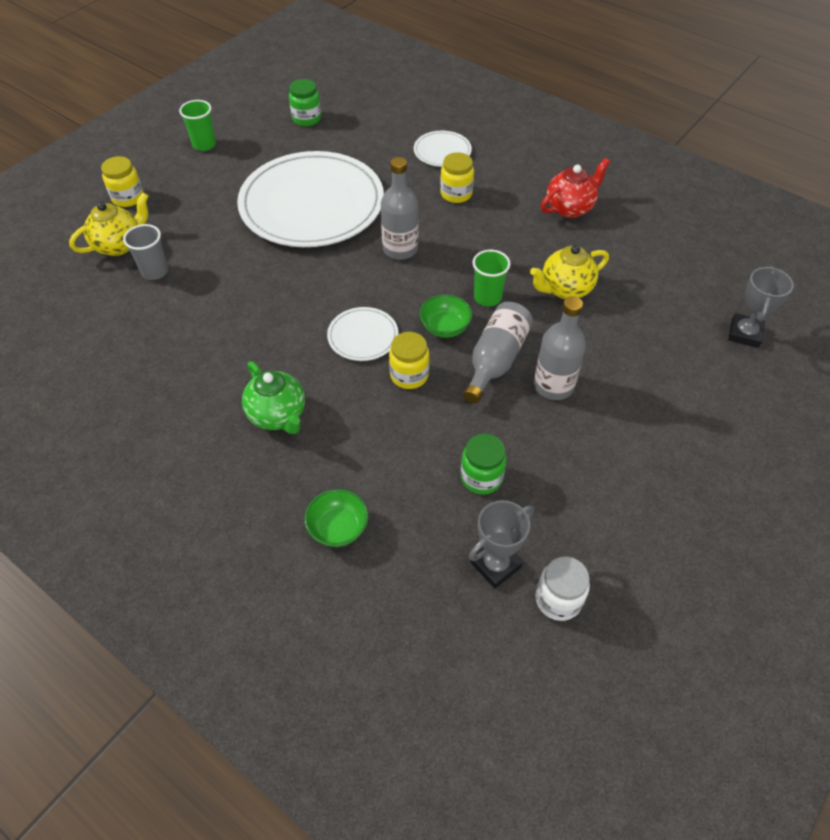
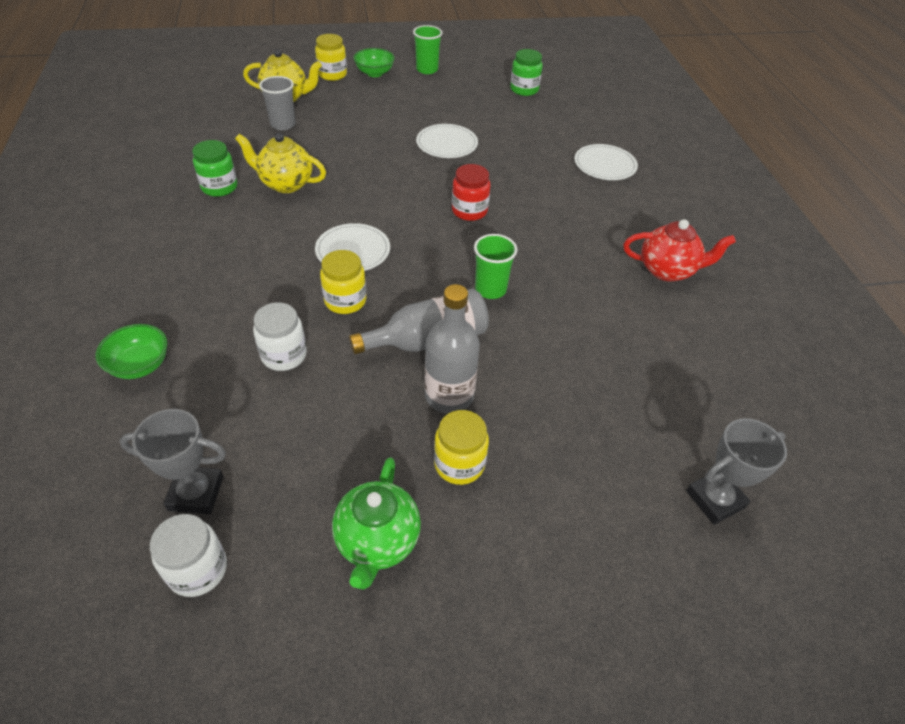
camera: 40 degrees right, 5 degrees down
(278, 415) = (219, 260): green teapot -> green teapot (377, 541)
(312, 204) = (447, 144): white plate -> white plate, size x0.43
(400, 249) = (469, 211): grey bottle -> red jar
(423, 442) = (284, 355): none -> white jar
(445, 327) = (423, 287): green bowl -> green bowl (374, 73)
(456, 194) = (573, 200): yellow jar -> yellow jar (459, 464)
(481, 477) = (286, 417): green jar -> green jar (219, 187)
(565, 289) = (570, 329): yellow teapot -> yellow teapot (285, 184)

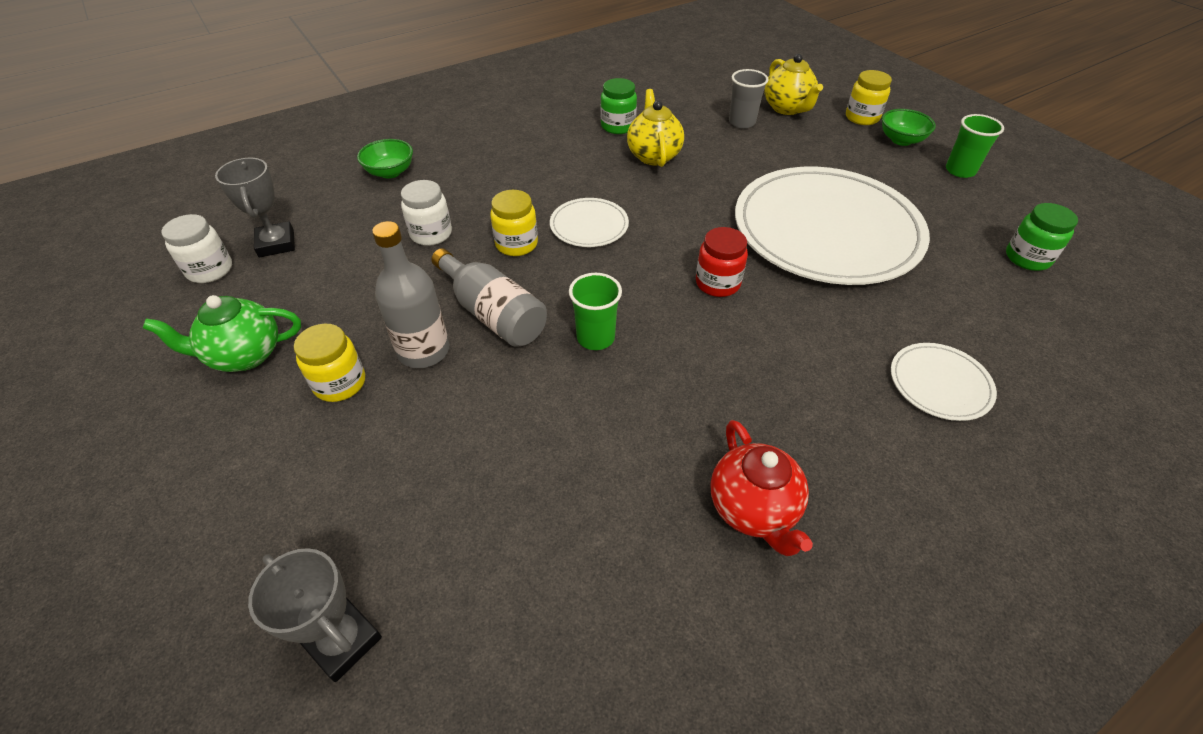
camera: 70 degrees right, 0 degrees up
(447, 144) = (826, 230): white plate -> white plate, size x2.34

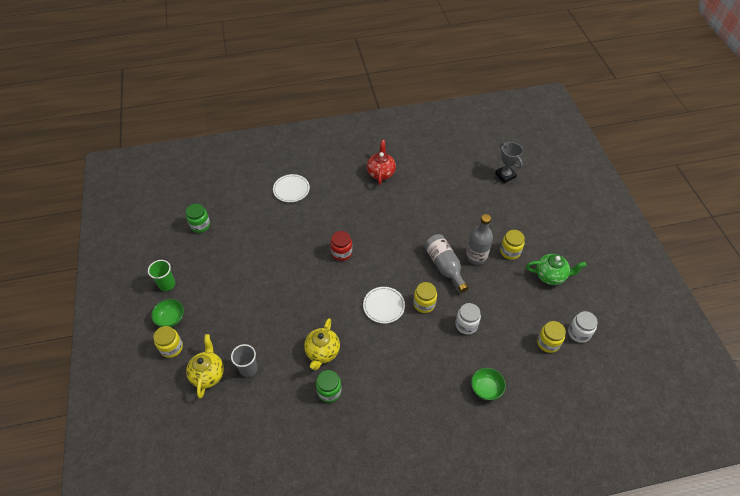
camera: 160 degrees left, 5 degrees up
(276, 244) = (548, 343): grey trophy -> yellow jar
(595, 337) = (405, 242): green cup -> none
(826, 230) = (271, 267): white plate -> none

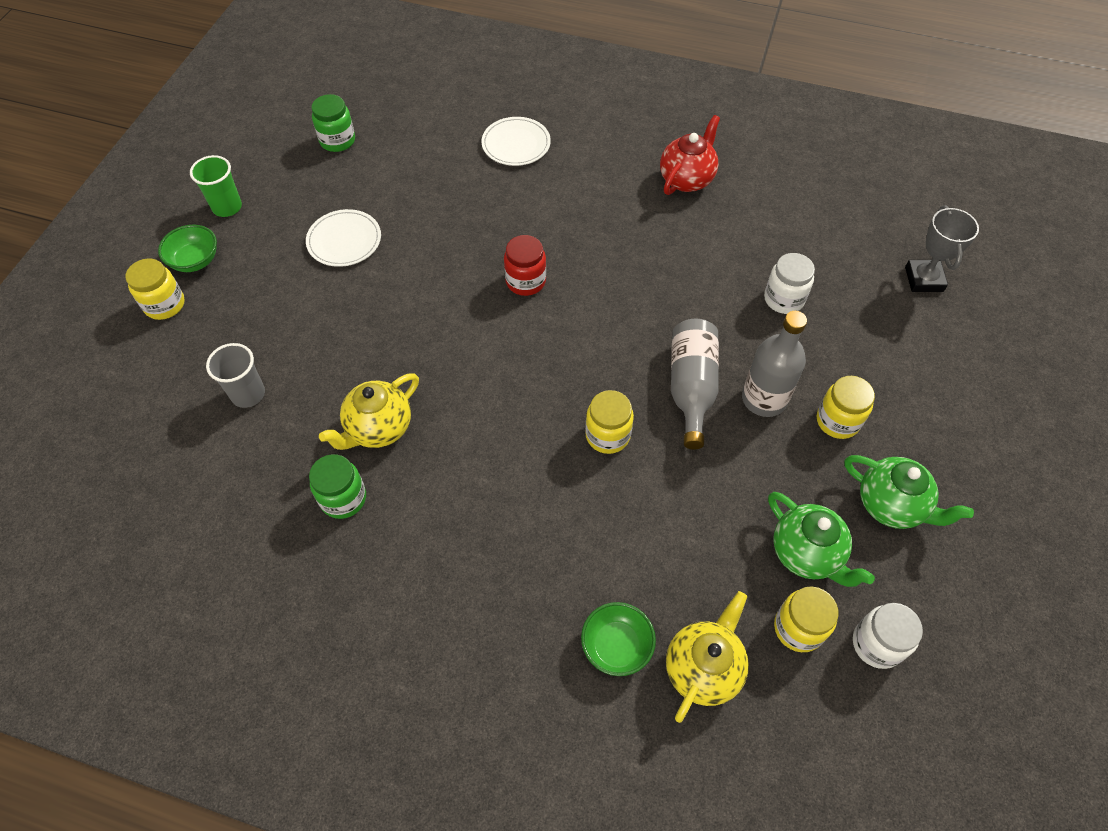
camera: 30 degrees right, 5 degrees up
(208, 374) = (185, 372): yellow teapot -> yellow teapot (703, 668)
(384, 306) = (534, 403): white plate -> white plate (344, 240)
(466, 325) = (659, 511): white jar -> white jar (783, 299)
(532, 312) = (806, 553): none -> green teapot

